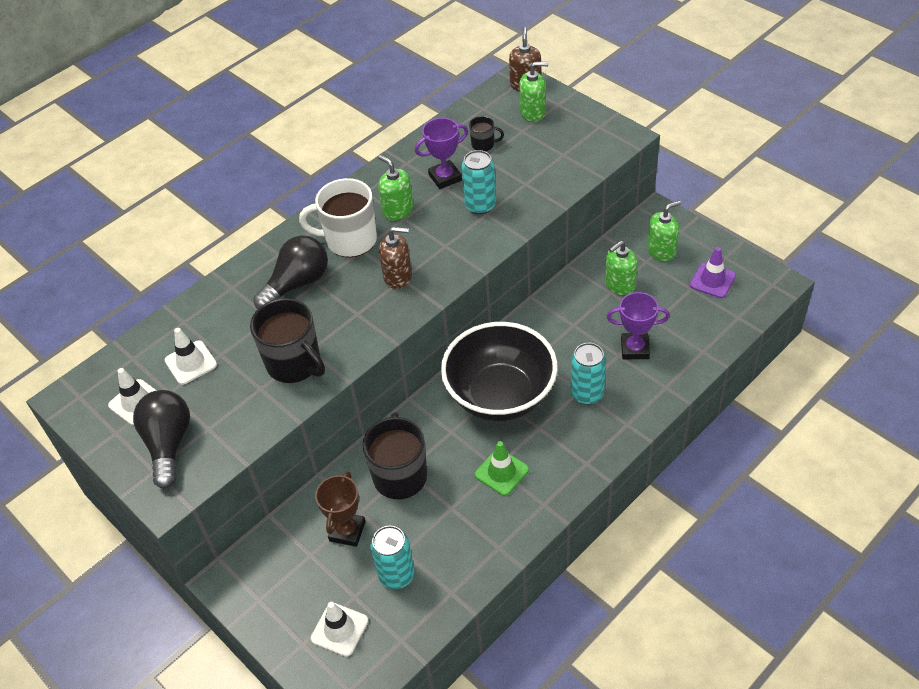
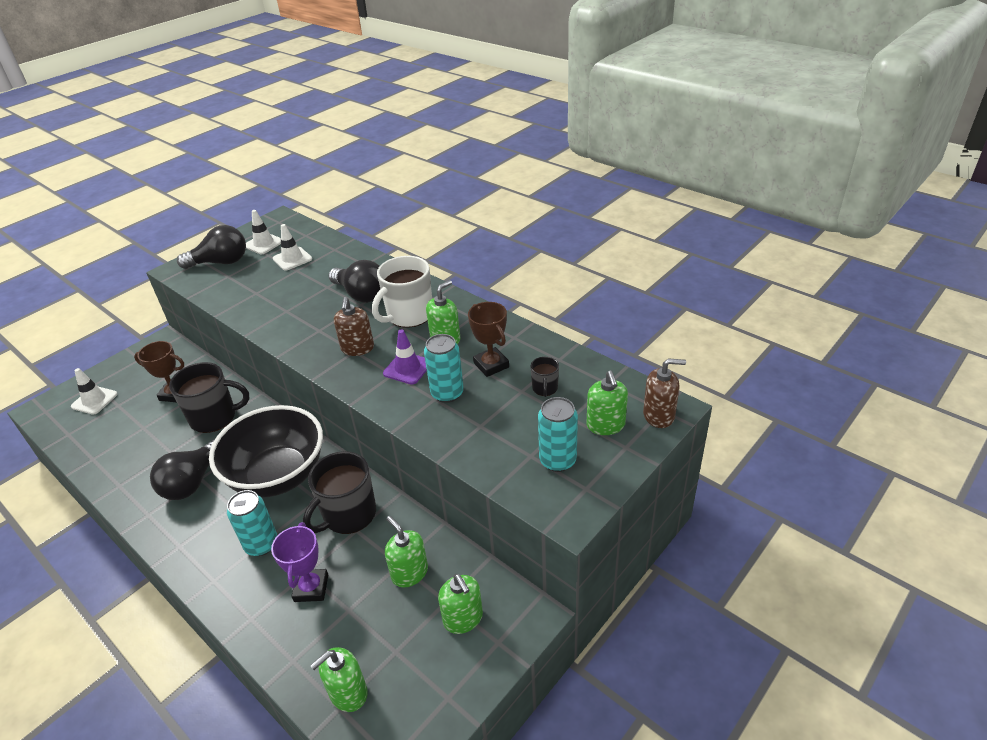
camera: 85 degrees right, 10 degrees down
(295, 364) = (274, 305): black mug -> black mug (348, 515)
(349, 240) = (409, 315): white mug -> white mug turned 135 degrees counterclockwise
(396, 575) = (123, 425): turquoise can -> turquoise can (557, 460)
(445, 177) = (491, 365): purple trophy -> brown trophy
(501, 472) = (193, 482): green traffic cone -> black light bulb
(712, 280) = (406, 678): purple traffic cone -> purple traffic cone (407, 368)
(726, 313) = (348, 693): none -> green soap dispenser

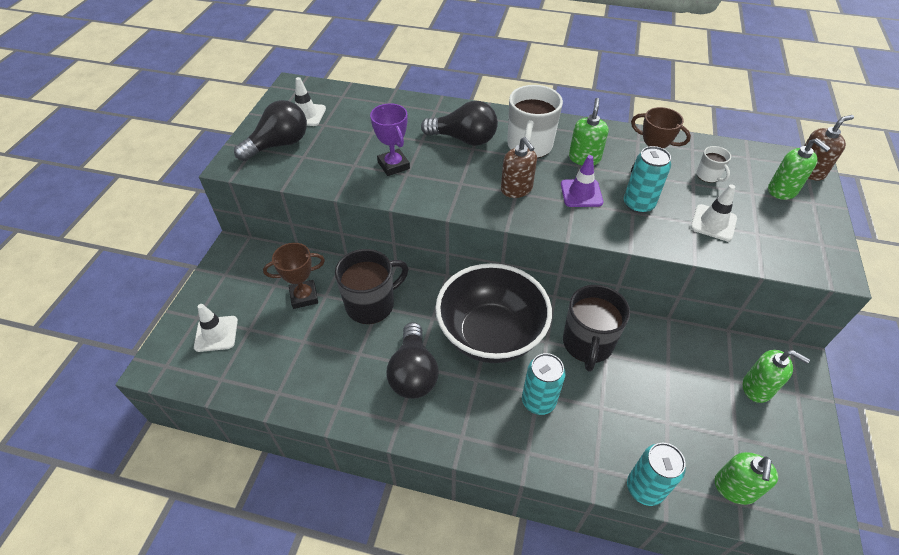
camera: 30 degrees left, 10 degrees up
(292, 259) = (355, 122): white traffic cone -> white traffic cone (713, 223)
(311, 588) = (619, 419): purple trophy -> purple trophy (393, 165)
(409, 573) = (683, 370): green soap dispenser -> none
(545, 388) = (708, 176): black mug -> white mug
(557, 460) = (780, 230): turquoise can -> turquoise can (644, 488)

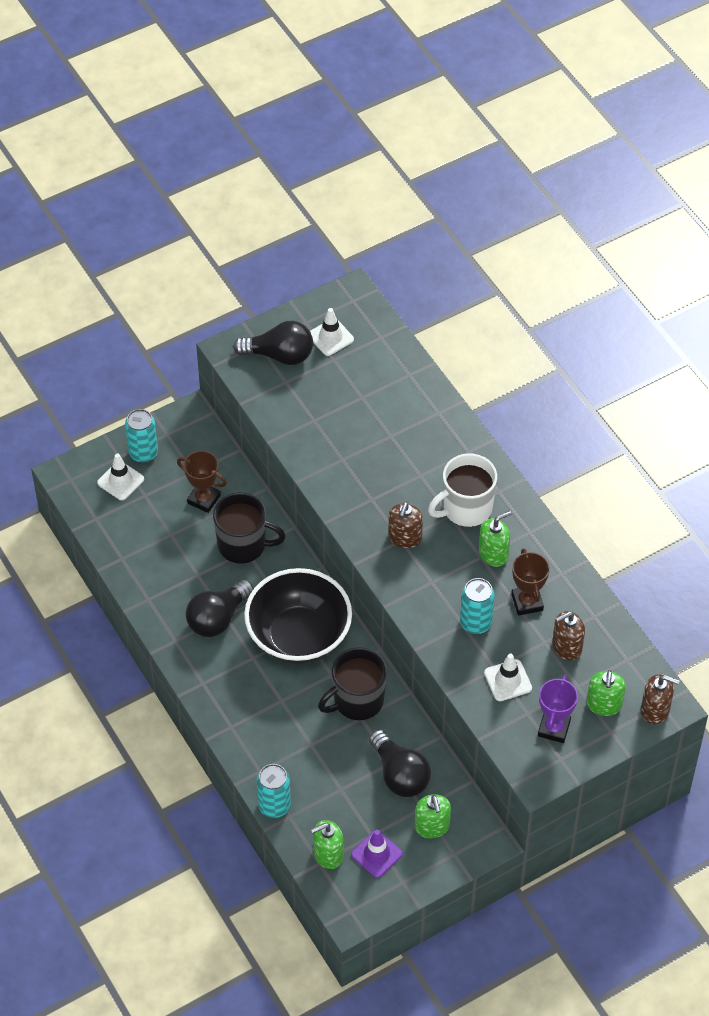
camera: 45 degrees right, 5 degrees up
(393, 165) = (341, 443): purple trophy -> purple trophy (554, 728)
(464, 139) = (424, 461): black light bulb -> black light bulb (400, 774)
(538, 401) = (275, 705): turquoise can -> turquoise can (143, 453)
(581, 193) = (447, 580): purple traffic cone -> purple traffic cone (376, 854)
(708, 176) = (566, 647): white mug -> brown soap dispenser

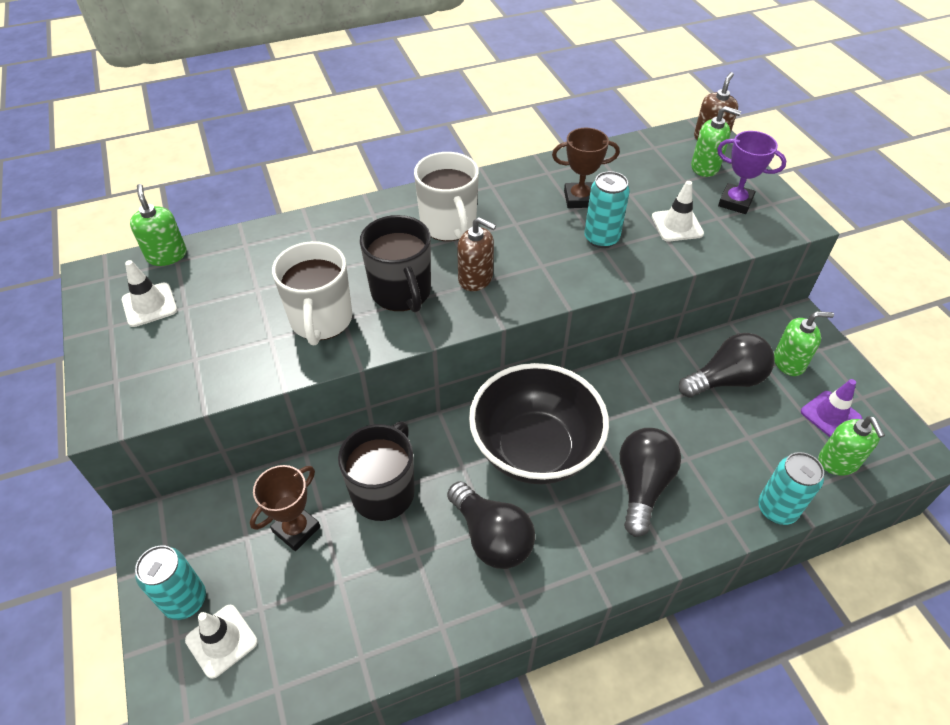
camera: 80 degrees left, 5 degrees down
(279, 355) = (147, 359): black light bulb -> black light bulb (642, 485)
(337, 446) = (321, 320): none -> white mug
(357, 701) = (629, 405): black mug -> black mug (401, 292)
(493, 554) = (513, 213): green soap dispenser -> green soap dispenser (167, 255)
(566, 647) = (637, 181): brown soap dispenser -> none

